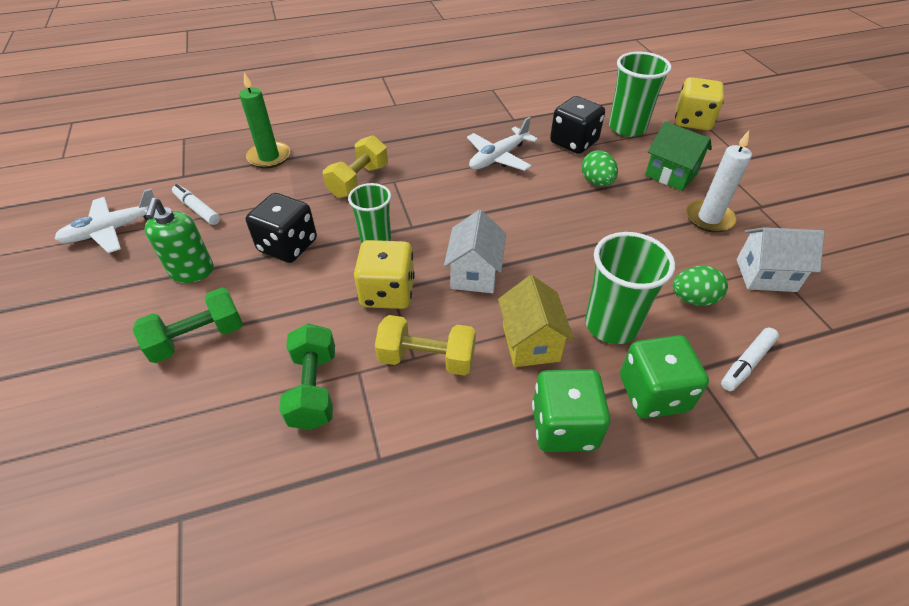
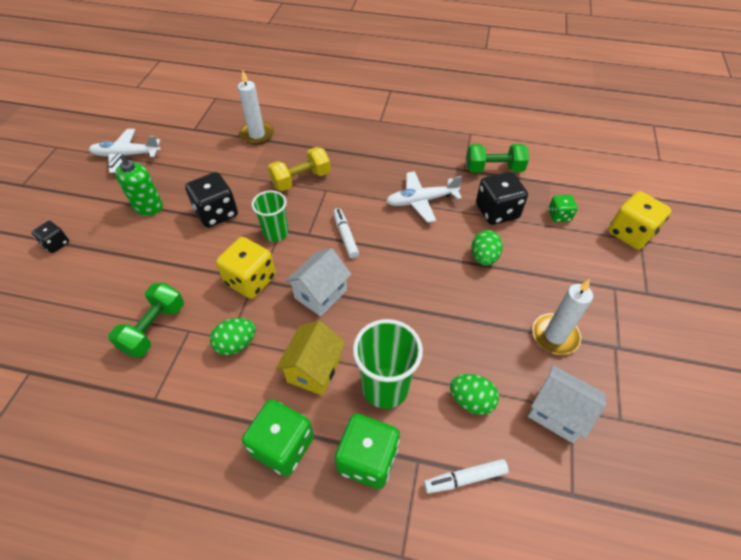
camera: 30 degrees right, 5 degrees up
(91, 360) = (56, 244): none -> black dice
(197, 209) = (184, 159): white marker -> white marker (345, 236)
(198, 338) = (118, 257): green dumbbell -> green dumbbell (494, 169)
(269, 157) = (257, 135): green candle -> white candle
(427, 359) = (236, 344): yellow dumbbell -> green egg
(627, 128) = (559, 216): green cup -> green dice
(670, 175) = (557, 279): green house -> none

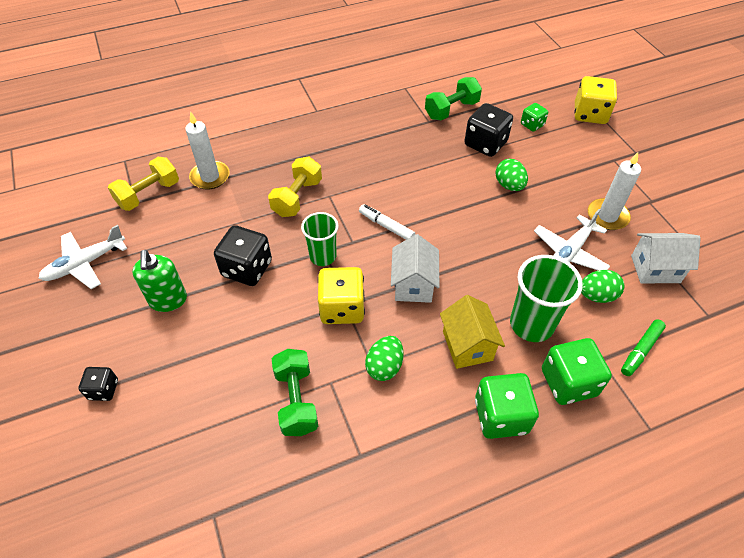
camera: 35 degrees left, 0 degrees up
(207, 128) = (149, 194): none -> yellow dumbbell
(421, 201) = (419, 164): white plane -> white plane (569, 252)
(464, 478) = (640, 350): white marker -> green marker

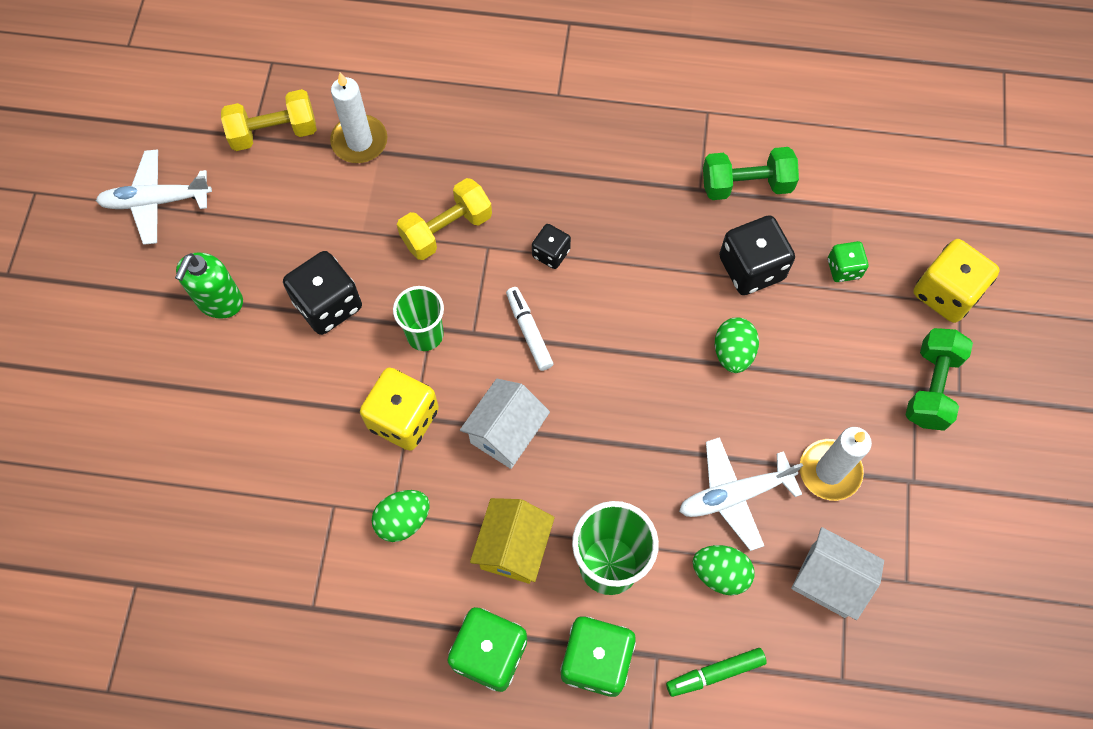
camera: 30 degrees right, 15 degrees up
(103, 389) = (101, 380): black dice -> black dice (551, 253)
(296, 400) = (285, 506): green dumbbell -> green dumbbell (931, 387)

